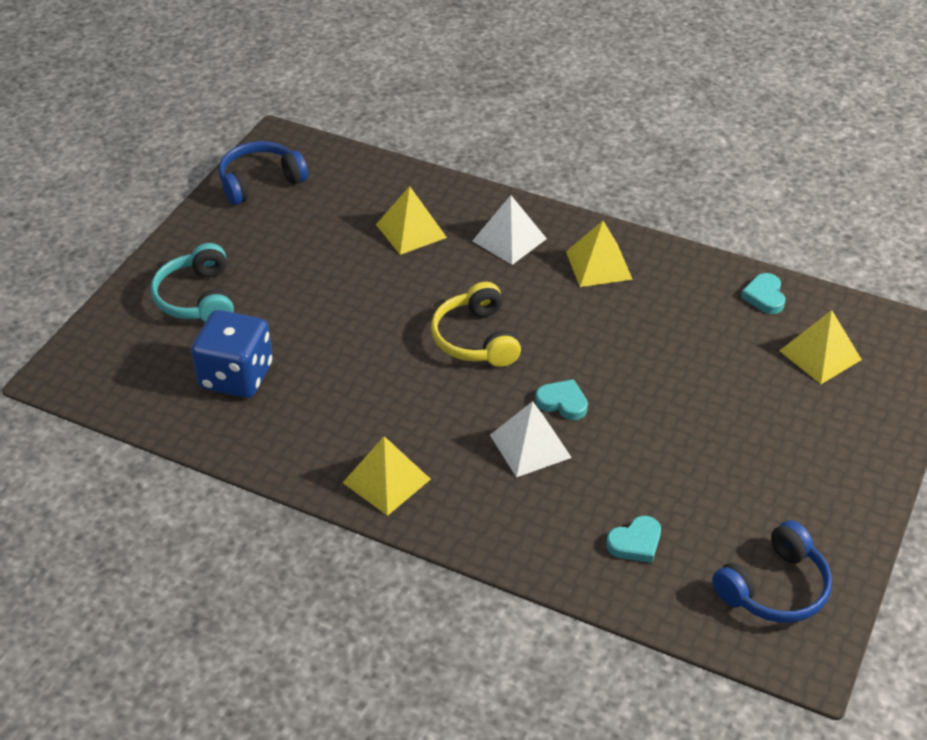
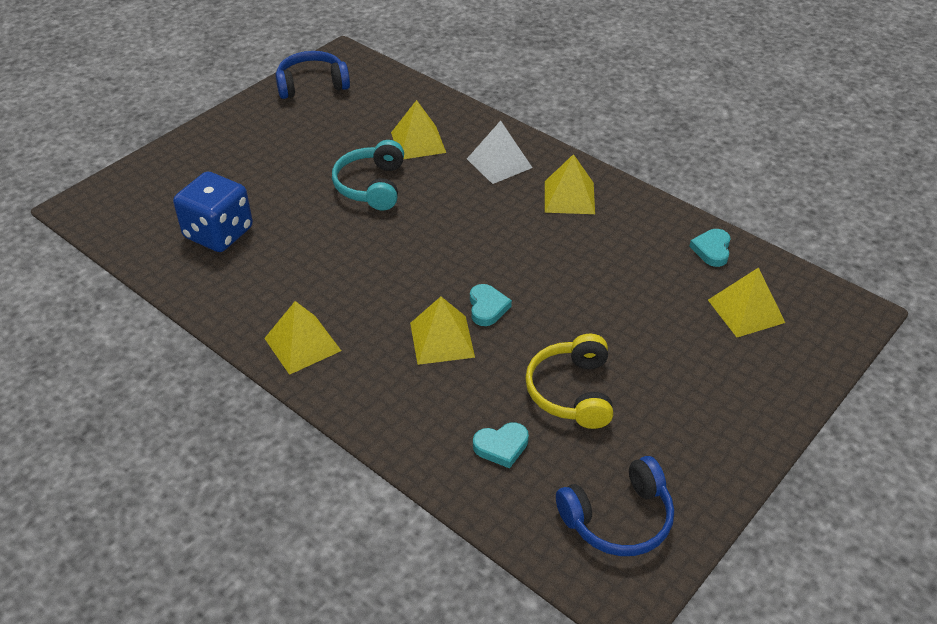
camera: 15 degrees right, 0 degrees up
(197, 298) = (218, 166): turquoise headphones -> turquoise headphones (371, 186)
(476, 339) = (434, 239): yellow headphones -> yellow headphones (571, 391)
(530, 446) = (442, 339): white pyramid -> yellow pyramid
(562, 402) = (487, 307): turquoise heart -> turquoise heart turned 45 degrees clockwise

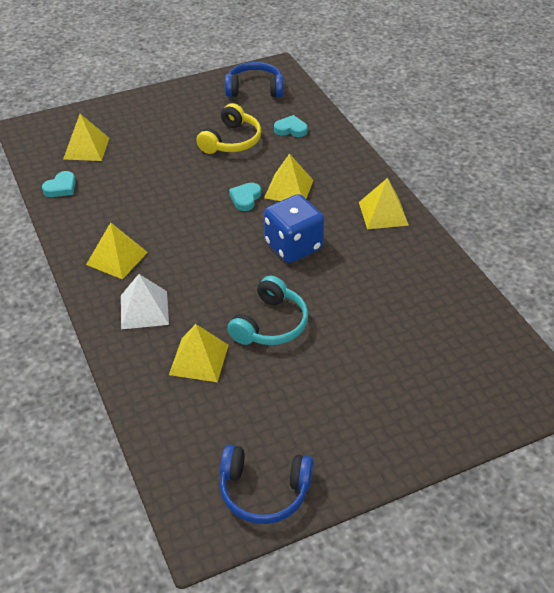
camera: 155 degrees left, 0 degrees up
(218, 233) = (423, 320): blue dice -> blue dice (293, 246)

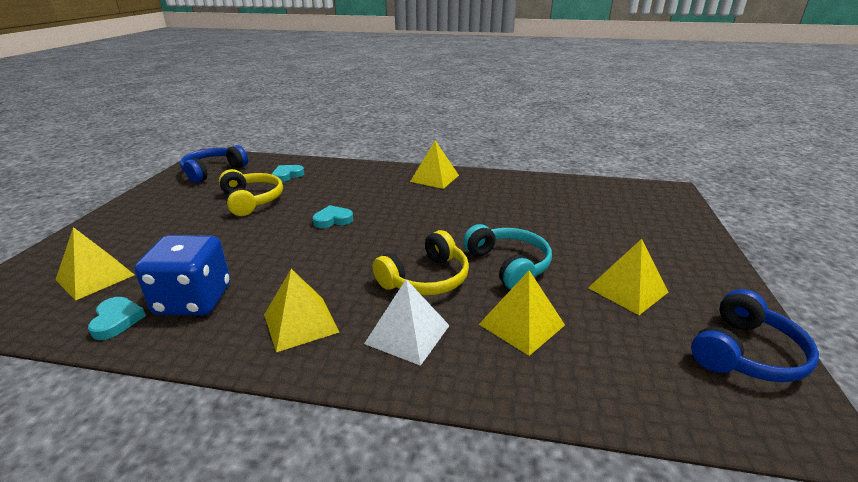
camera: 55 degrees left, 15 degrees down
(211, 288) = (426, 279): none -> yellow headphones
(245, 198) = (333, 220): turquoise heart -> turquoise heart turned 105 degrees clockwise
(289, 189) = (353, 199): yellow pyramid -> yellow pyramid (628, 290)
(293, 246) = (423, 221): blue dice -> blue dice (194, 300)

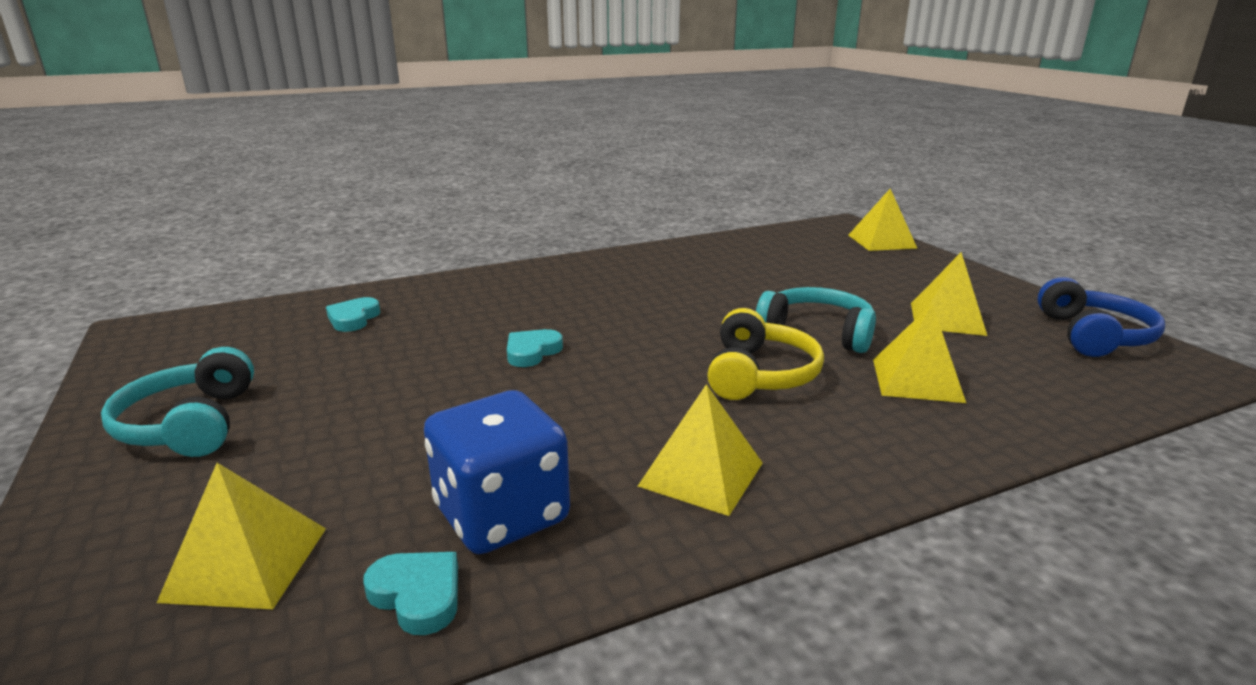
camera: 35 degrees left, 5 degrees down
(163, 207) = (189, 424): none -> turquoise headphones
(213, 171) = (192, 347): blue headphones -> none
(252, 200) = (353, 366): yellow headphones -> none
(407, 334) = (834, 433): white pyramid -> none
(434, 178) = (584, 270): yellow pyramid -> yellow pyramid (881, 241)

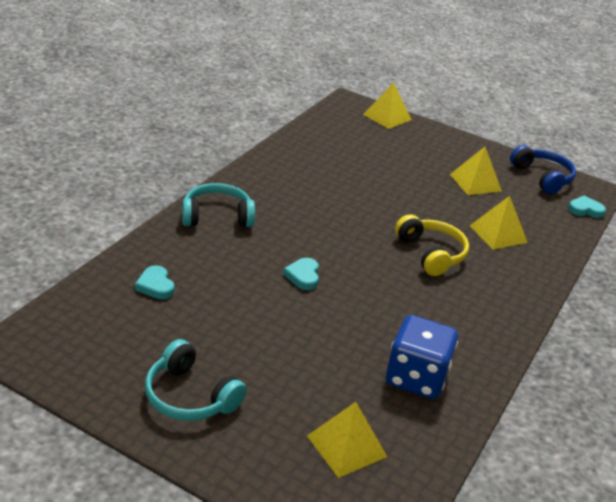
camera: 40 degrees left, 10 degrees up
(417, 595) = (431, 425): turquoise heart -> turquoise heart (585, 210)
(701, 474) = (468, 324): yellow pyramid -> none
(817, 332) = (427, 213): turquoise headphones -> turquoise headphones (217, 216)

